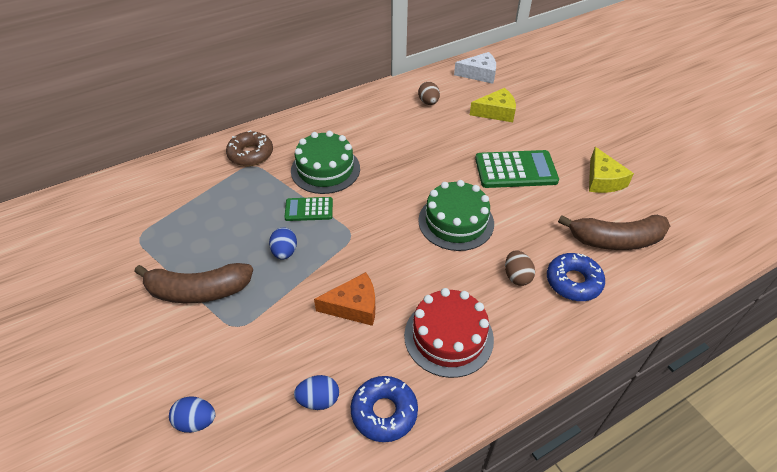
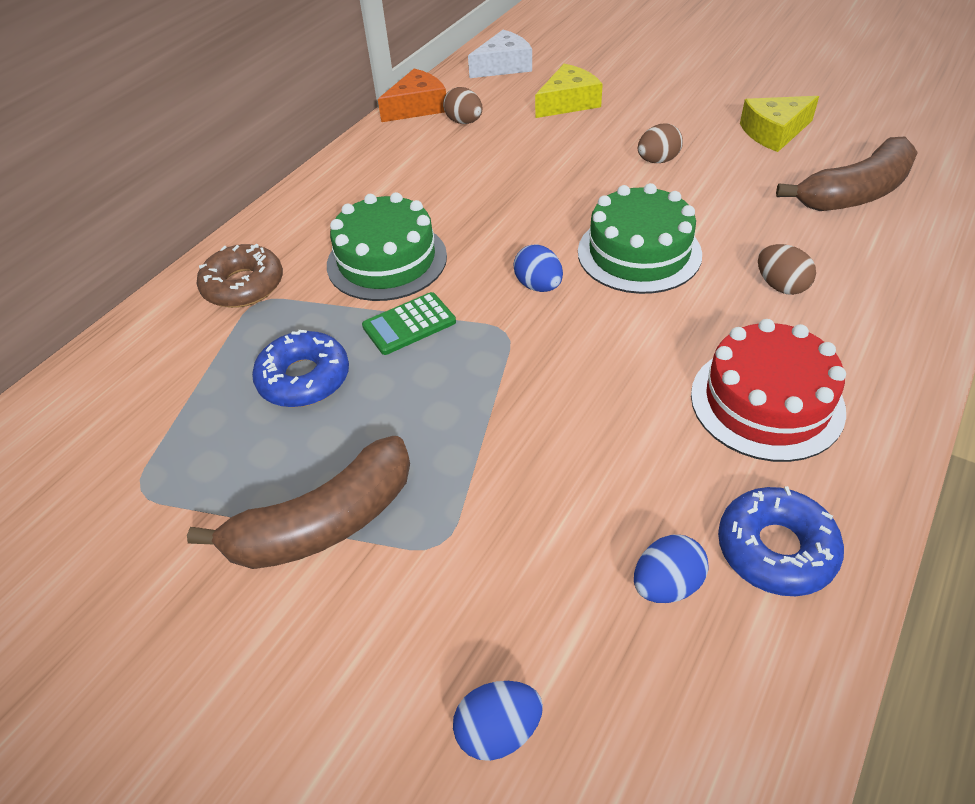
camera: 25 degrees left, 0 degrees up
(284, 252) = (423, 399): blue egg -> blue egg (538, 286)
(354, 306) = (598, 426): orange cheese -> orange cheese (417, 107)
(515, 170) = (657, 161): green calculator -> brown egg
(573, 282) = (853, 262): blue donut -> blue donut (304, 378)
(603, 180) = (774, 132): yellow cheese -> yellow cheese turned 105 degrees clockwise

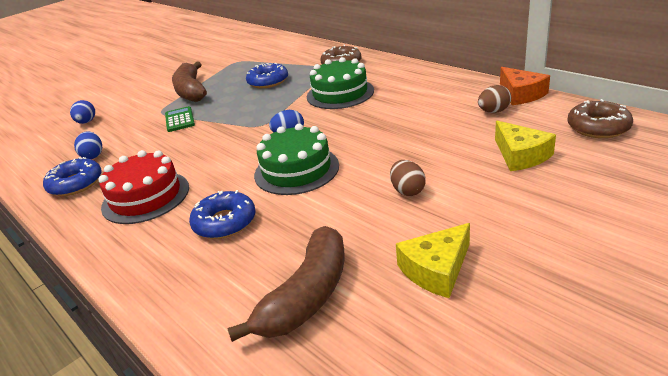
camera: 105 degrees right, 15 degrees down
(409, 324) = (285, 101): green calculator -> green calculator (179, 120)
(503, 66) = (598, 127): white cheese -> brown donut
(774, 132) = (436, 269): yellow cheese -> yellow cheese turned 120 degrees counterclockwise
(781, 286) = (225, 222): brown egg -> blue donut
(854, 193) = (307, 296): brown banana -> brown banana turned 135 degrees counterclockwise

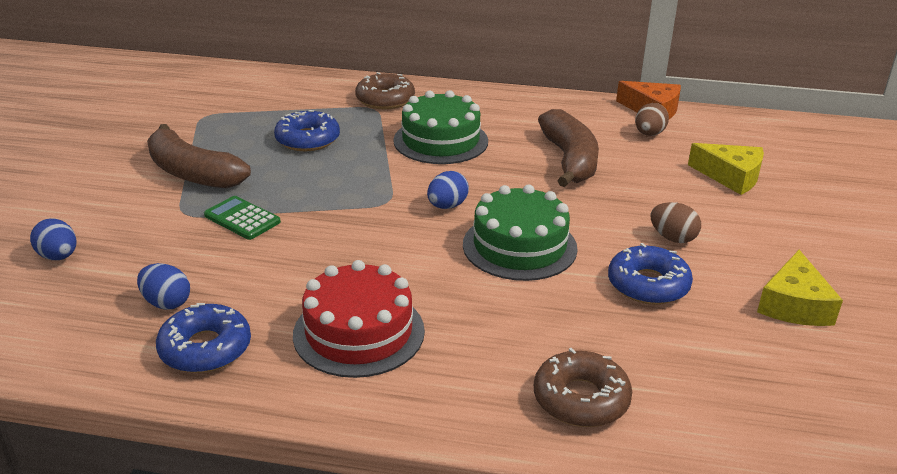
camera: 40 degrees left, 0 degrees up
(225, 222) = (519, 329): blue donut -> blue donut (648, 285)
(307, 296) = (716, 369): brown banana -> brown banana (569, 160)
(598, 127) = (762, 134): brown donut -> brown donut (581, 399)

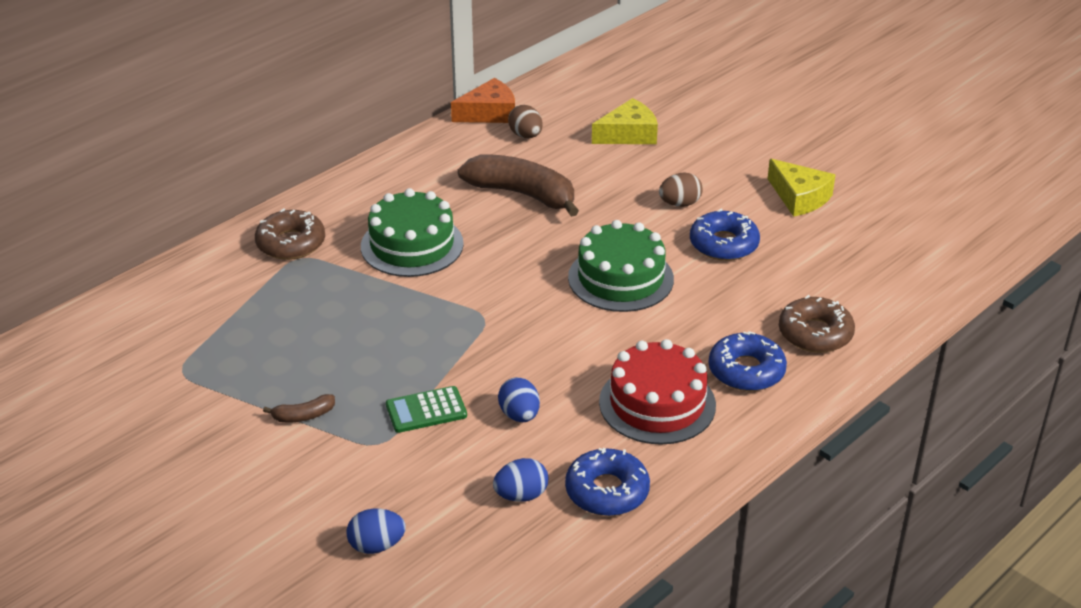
camera: 55 degrees left, 5 degrees up
(192, 173) = (303, 416): brown banana -> brown banana, size x0.44
(307, 139) = (318, 321): blue donut -> blue donut (746, 371)
(447, 206) = (526, 288): blue egg -> blue egg (519, 415)

